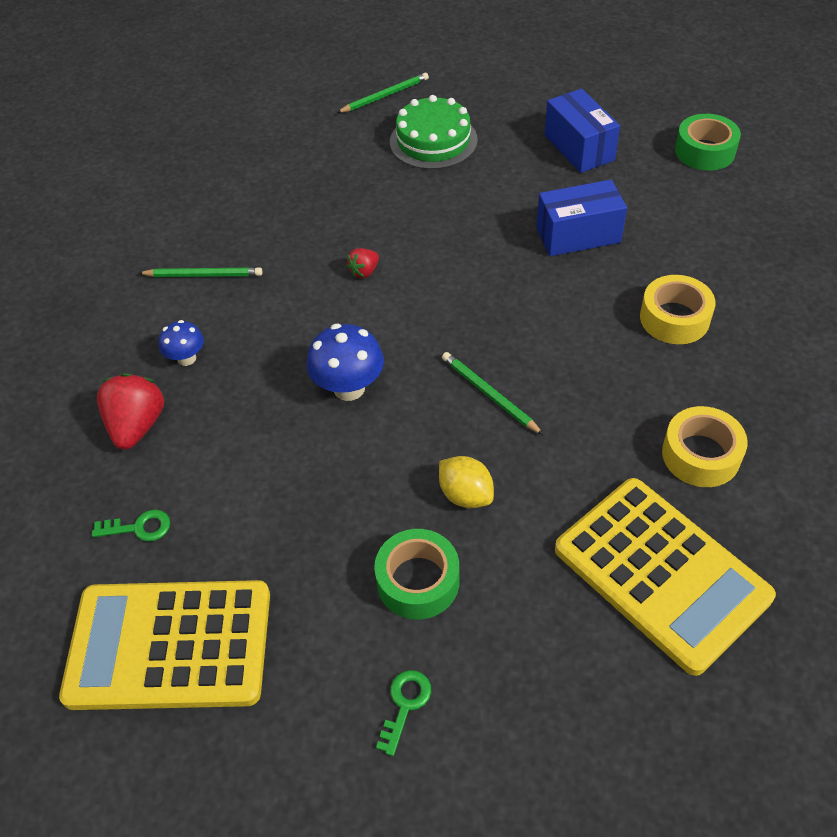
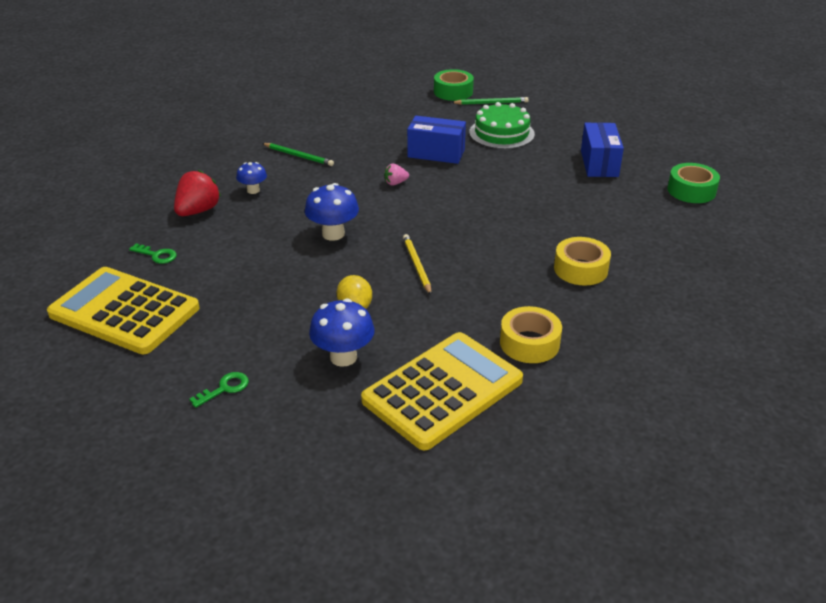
camera: 25 degrees right, 15 degrees down
(364, 272) = (395, 183): red strawberry -> pink strawberry
(418, 581) = (287, 336): green tape -> green tape (453, 92)
(489, 394) = (416, 265): green pencil -> yellow pencil
(511, 580) = (343, 357): none -> blue mushroom
(578, 235) = (554, 207): blue box -> blue box (436, 153)
(661, 573) = (443, 390): yellow calculator -> yellow calculator turned 120 degrees counterclockwise

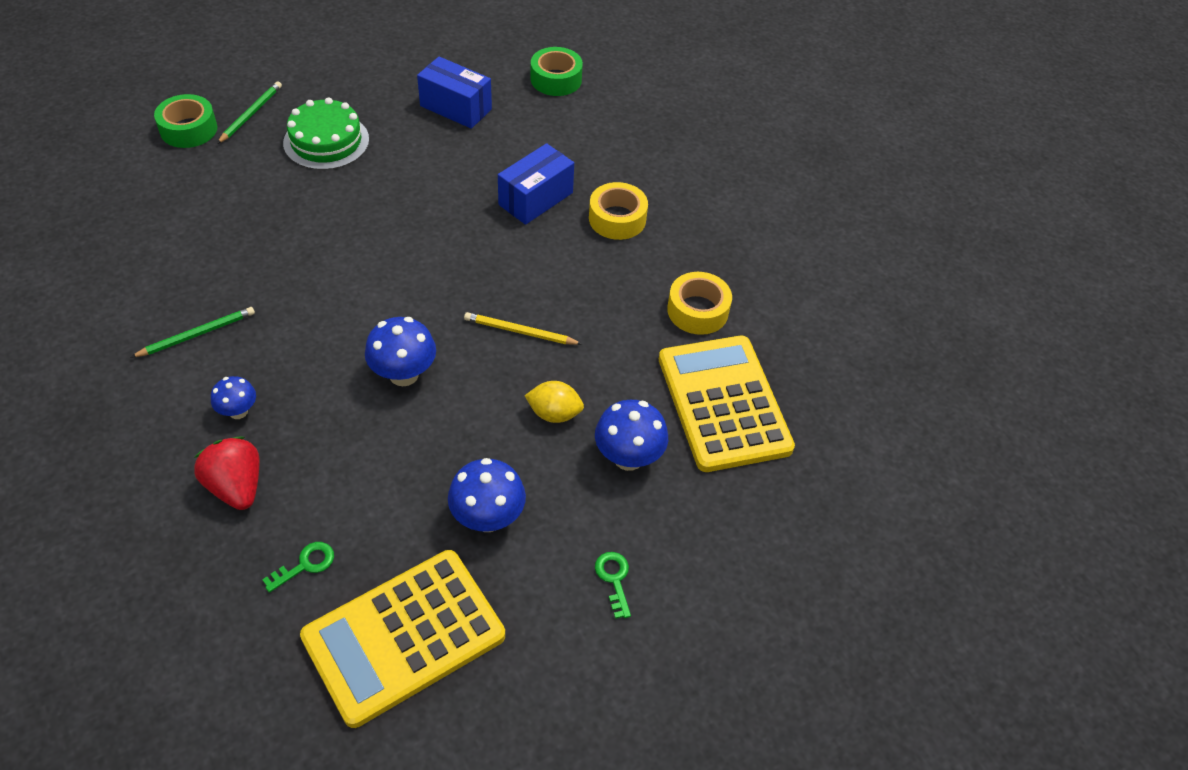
camera: 65 degrees left, 15 degrees up
(240, 311) = (488, 518): none -> blue mushroom
(395, 183) = (346, 275): pink strawberry -> none
(436, 153) = (316, 212): blue box -> blue box (535, 199)

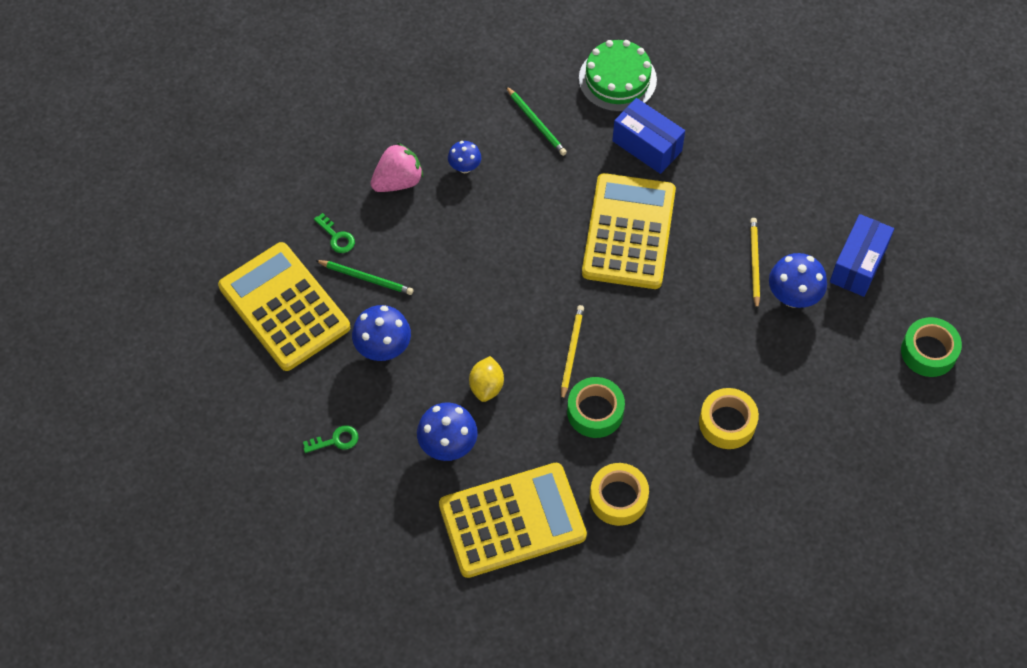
camera: 90 degrees right, 10 degrees up
(189, 129) = (773, 58): green tape -> green tape (595, 412)
(236, 486) = (398, 181): red strawberry -> pink strawberry
(251, 114) = (805, 99): green pencil -> green pencil (366, 278)
(326, 141) = (782, 165): green cake -> green cake (617, 79)
(376, 267) = (629, 232): none -> yellow calculator
(404, 374) = (514, 271): blue mushroom -> blue mushroom (793, 296)
(438, 176) = (754, 263): none -> yellow pencil
(535, 199) = (740, 349): blue box -> blue box (647, 146)

